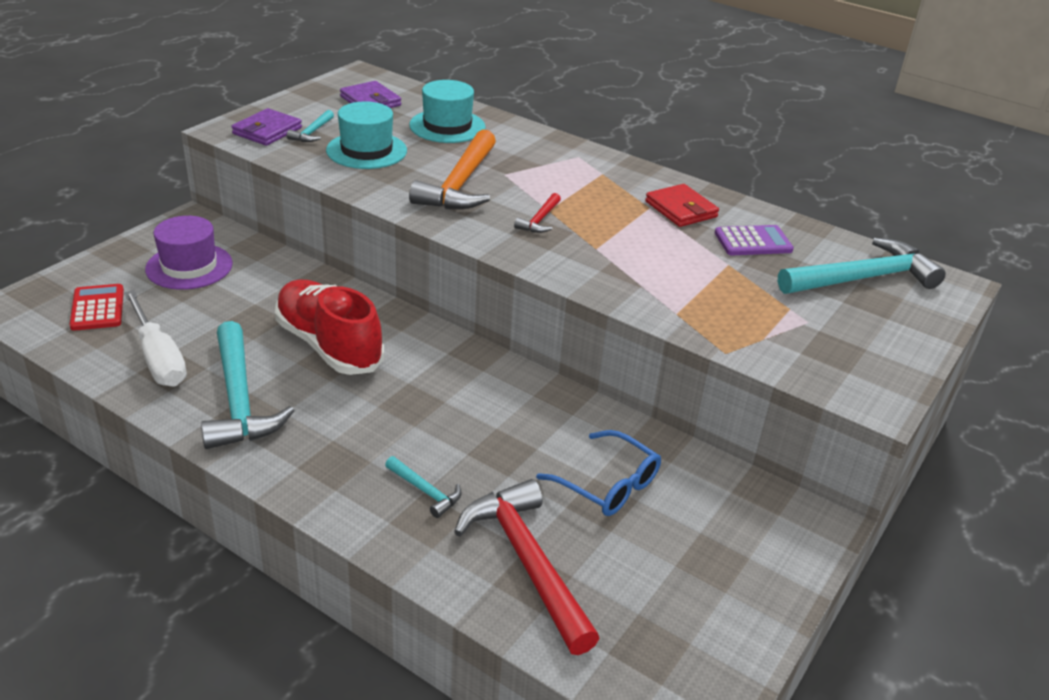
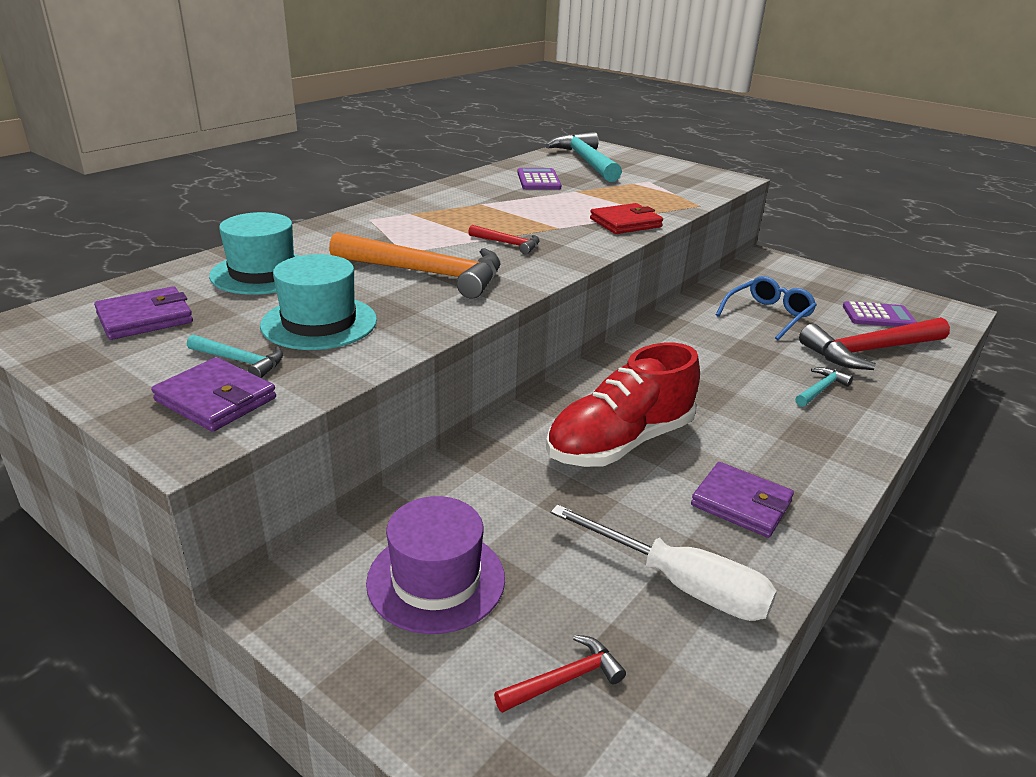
camera: 85 degrees left, 5 degrees down
(97, 308) = (564, 680): red calculator -> red hammer
(159, 358) = (680, 584): white screwdriver -> white screwdriver turned 60 degrees clockwise
(239, 399) = (741, 503): turquoise hammer -> purple wallet
(641, 604) = (878, 316): none -> purple calculator
(681, 209) = (485, 194): red wallet -> red wallet (625, 223)

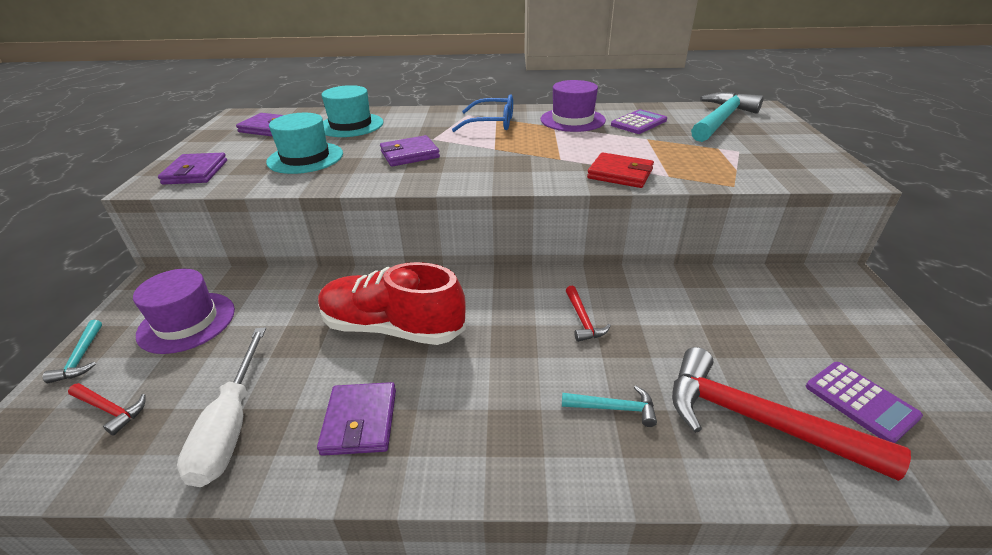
camera: 55 degrees right, 5 degrees up
(240, 361) = (241, 161): turquoise hammer -> turquoise hammer (81, 357)
(426, 273) = (409, 154): orange hammer -> purple wallet
(482, 193) = (572, 120): none -> purple hat
(508, 244) = (498, 156): red hammer -> red hammer (582, 320)
(768, 315) = (715, 324): blue glasses -> blue glasses (491, 123)

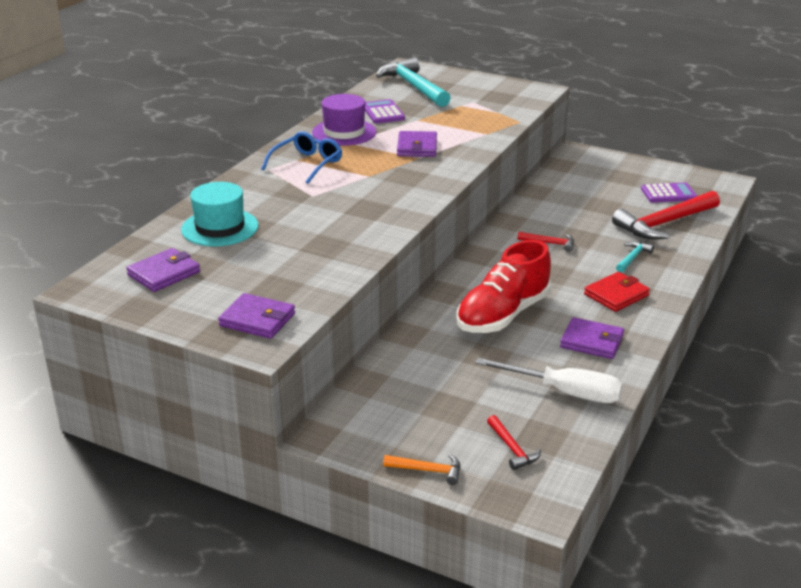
camera: 65 degrees left, 5 degrees down
(81, 357) = (427, 470): turquoise hammer -> orange hammer
(110, 410) = (512, 448): red hammer -> red hammer turned 105 degrees clockwise
(187, 322) = (416, 412): purple hat -> none
(305, 158) = (287, 260): turquoise hat -> none
(409, 154) = (339, 211): purple wallet -> purple wallet (417, 147)
(620, 174) = (468, 146): red wallet -> red wallet (616, 295)

